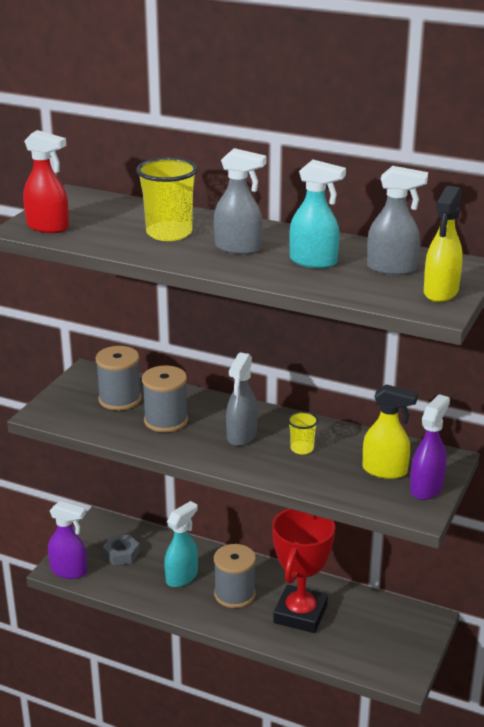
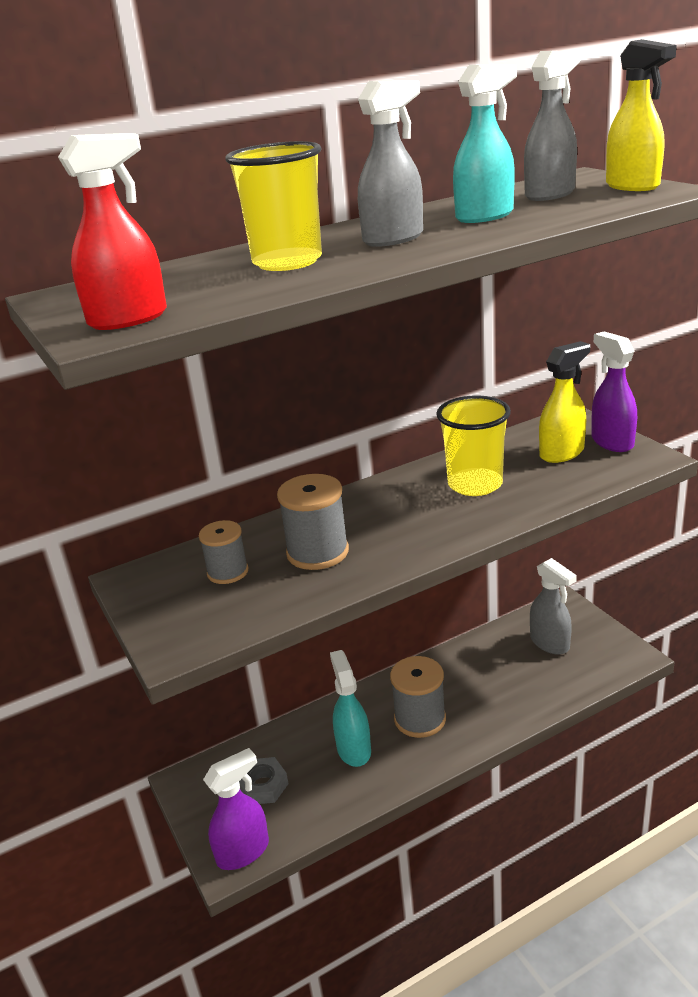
camera: 50 degrees left, 0 degrees up
(120, 399) = (227, 572): grey spool -> grey spool, size x0.65
(241, 436) = (410, 512): grey spray bottle -> grey spray bottle (550, 643)
(300, 614) = (491, 684): red trophy -> none
(302, 448) = (475, 484): yellow cup -> yellow cup, size x1.87

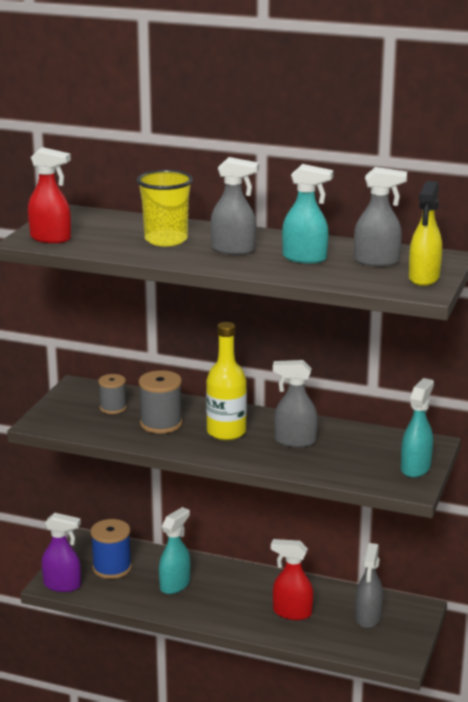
camera: 45 degrees right, 5 degrees down
(263, 786) = (112, 568): grey nut -> blue spool
(399, 517) = (226, 432): none -> yellow bottle
(420, 719) = (229, 597): grey spool -> none
(475, 484) = (294, 441): yellow cup -> grey spray bottle
(492, 688) = (291, 612): none -> red spray bottle
(562, 453) = (375, 456): yellow spray bottle -> none
(611, 442) = (415, 468): purple spray bottle -> turquoise spray bottle

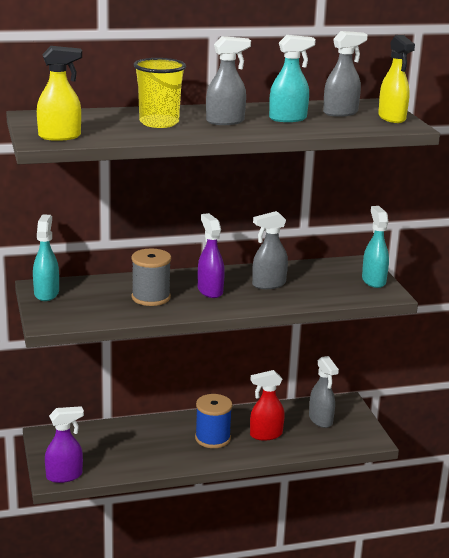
camera: 35 degrees left, 0 degrees up
(51, 238) = (60, 136): red spray bottle -> yellow spray bottle
(112, 568) = (91, 448): blue spool -> blue spool (212, 438)
(113, 408) = (94, 295): grey spool -> none
(175, 585) = (157, 444): turquoise spray bottle -> turquoise spray bottle (46, 293)
(226, 432) = (210, 291): yellow bottle -> purple spray bottle

